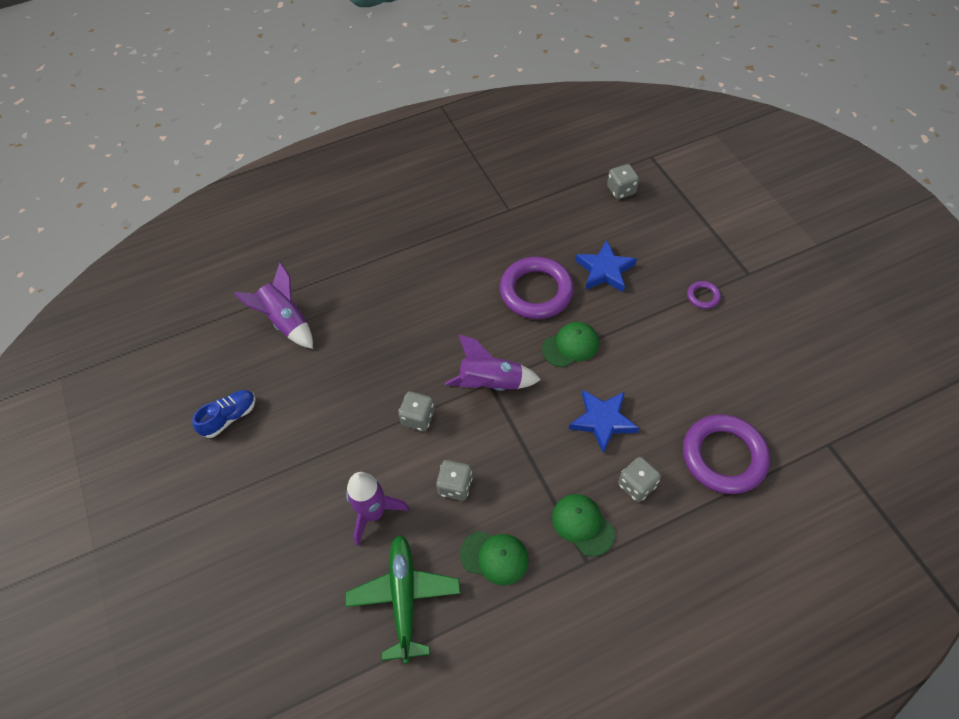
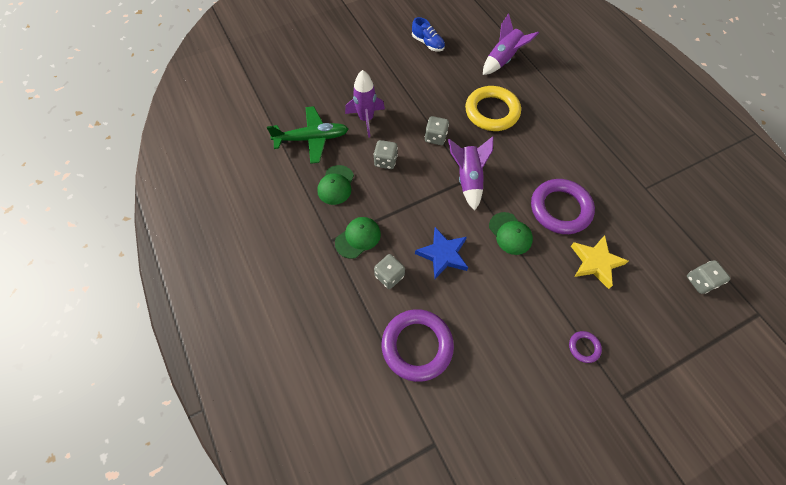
camera: 85 degrees right, 5 degrees up
(380, 345) = (492, 112): none -> yellow ring
(605, 270) = (595, 262): blue star -> yellow star

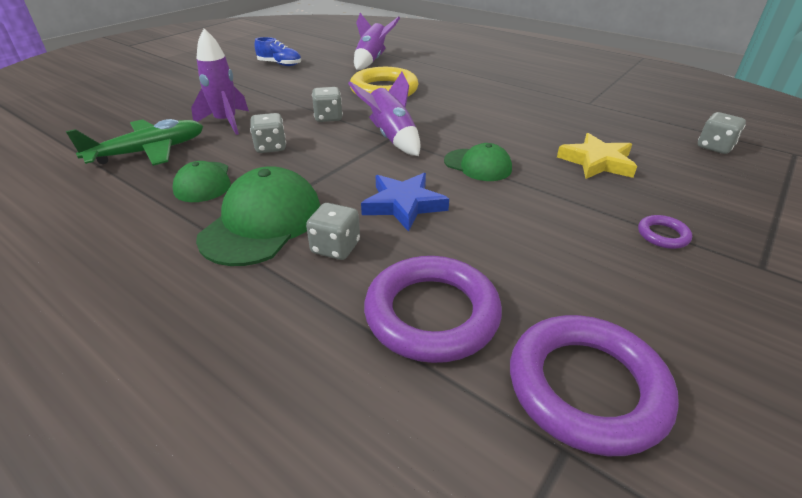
camera: 25 degrees left, 25 degrees down
(358, 238) = (262, 223): green cap -> green cap, size x1.65
(560, 209) = (518, 134): purple ring -> purple ring (586, 387)

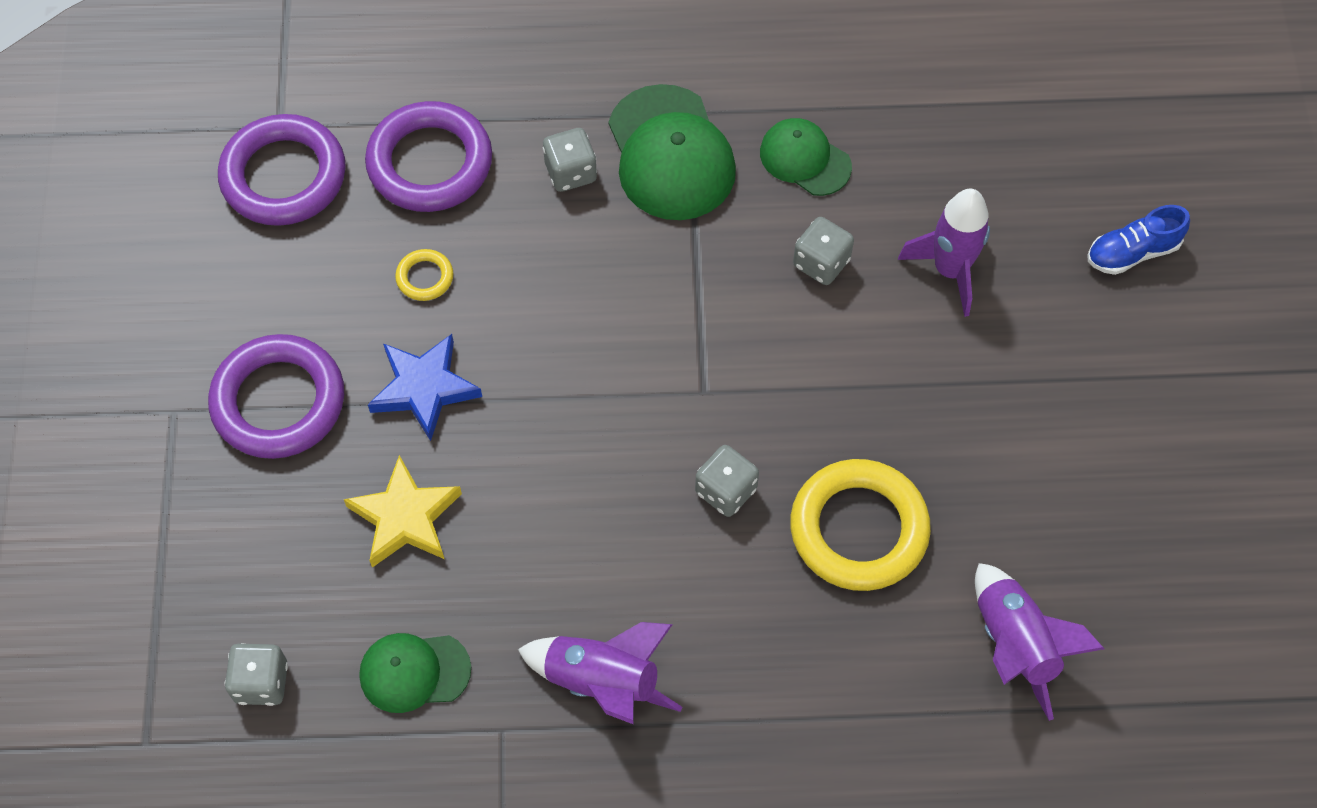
camera: 140 degrees right, 25 degrees up
(149, 151) = (940, 157): green plane -> none
(279, 64) = (1143, 496): blue shoe -> blue shoe (1132, 252)
(328, 117) = (838, 380): grey dice -> grey dice (725, 491)
(391, 138) = (702, 390): purple rocket -> purple rocket (602, 682)
(403, 205) = (565, 271): blue star -> blue star (424, 388)
(478, 165) = (545, 403): green cap -> green cap (414, 672)
(502, 246) = (425, 277): none -> yellow ring
(663, 235) = (278, 401): purple ring -> purple ring, size x2.25

